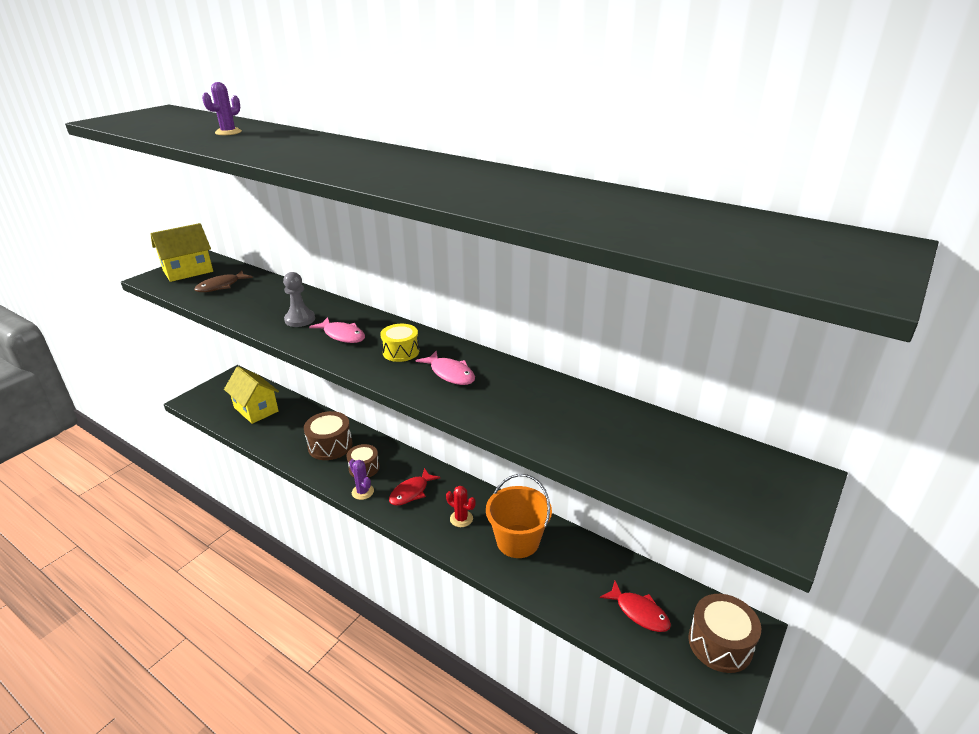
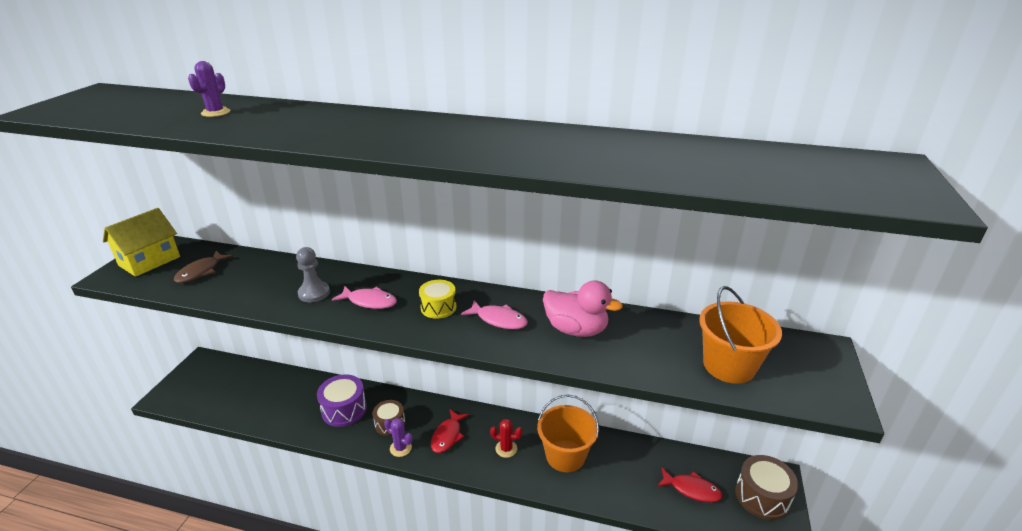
camera: 20 degrees left, 0 degrees up
(256, 409) = (245, 390): yellow house -> none
(330, 445) = (344, 409): brown drum -> purple drum
(522, 398) = (576, 329): none -> pink duck
(667, 467) = (729, 366): none -> orange bucket

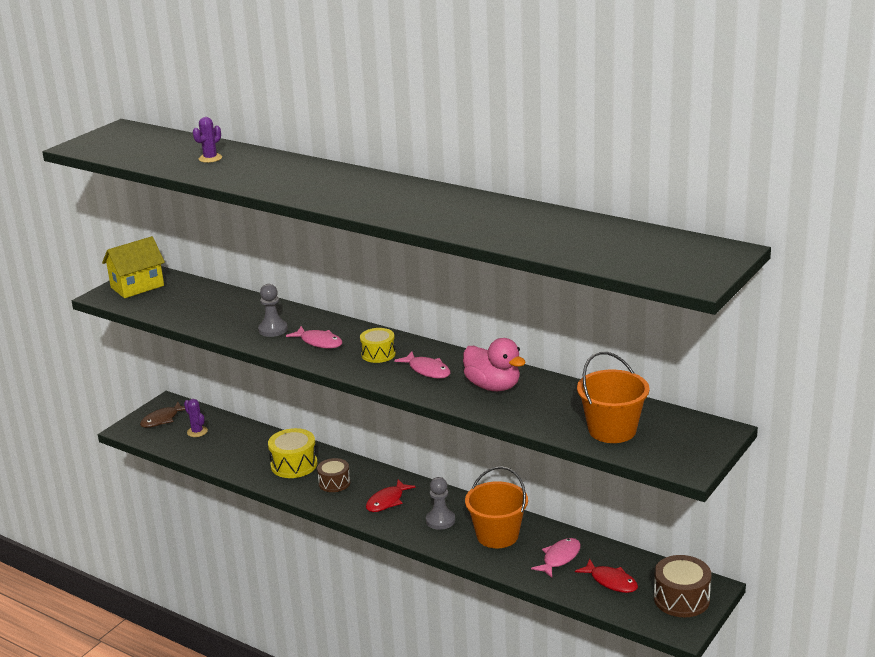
camera: 20 degrees right, 5 degrees down
(201, 272) = (180, 300): brown fish -> brown fish (162, 419)
(344, 409) = (294, 465): purple drum -> yellow drum
(400, 448) = (337, 503): purple cactus -> purple cactus (197, 432)
(506, 449) = (440, 520): red cactus -> grey pawn
(633, 471) = (559, 558): none -> pink fish

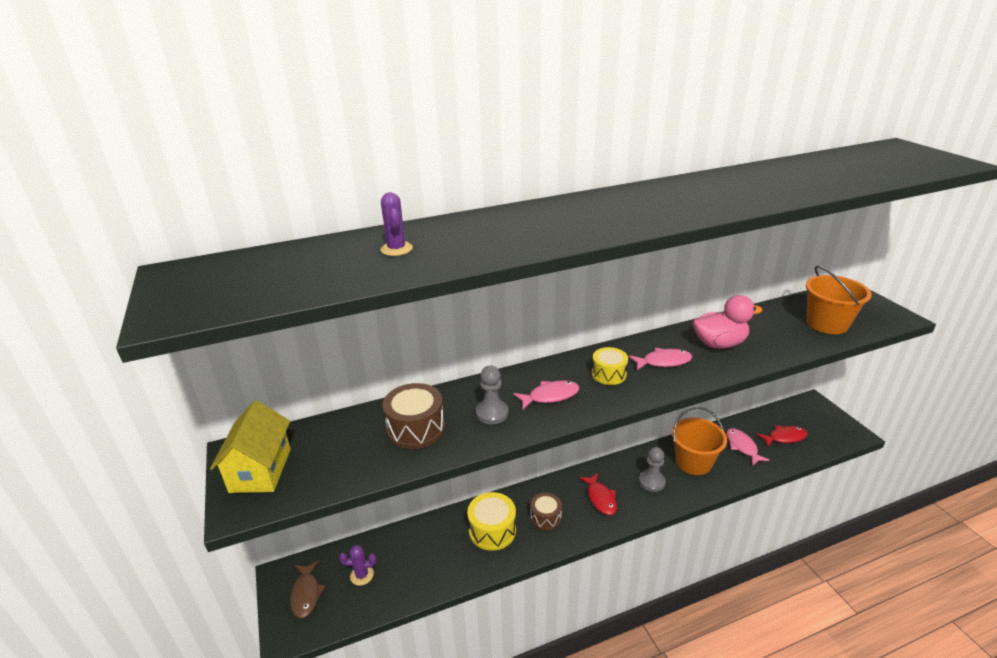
camera: 55 degrees left, 5 degrees up
(681, 599) = (820, 419): brown drum -> brown drum (416, 428)

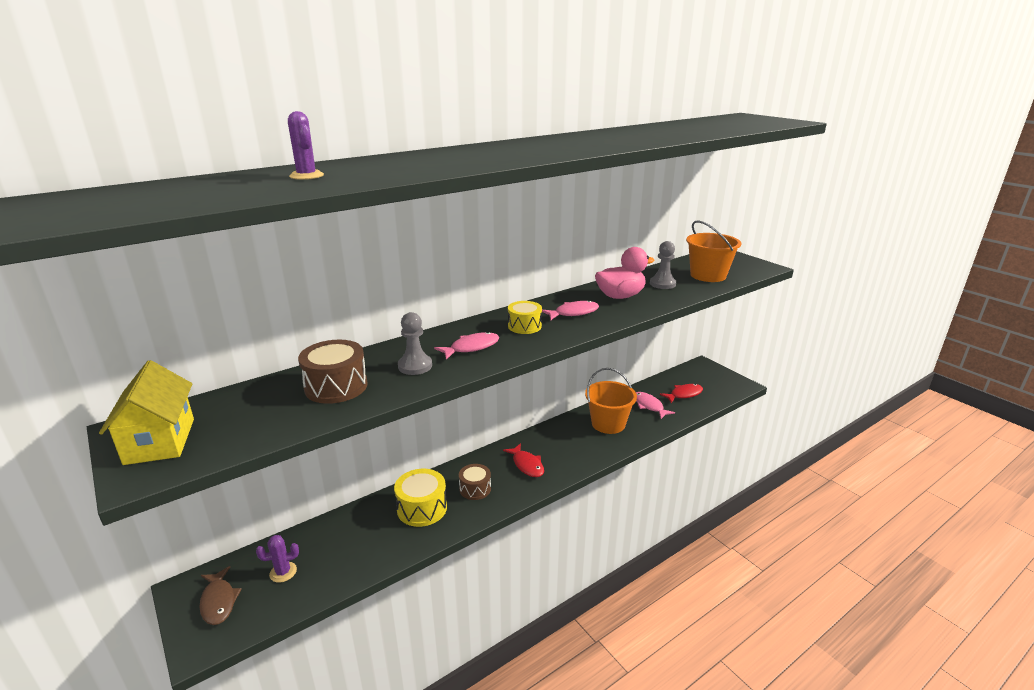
camera: 15 degrees left, 5 degrees down
(652, 481) = (573, 444): grey pawn -> grey pawn (662, 284)

